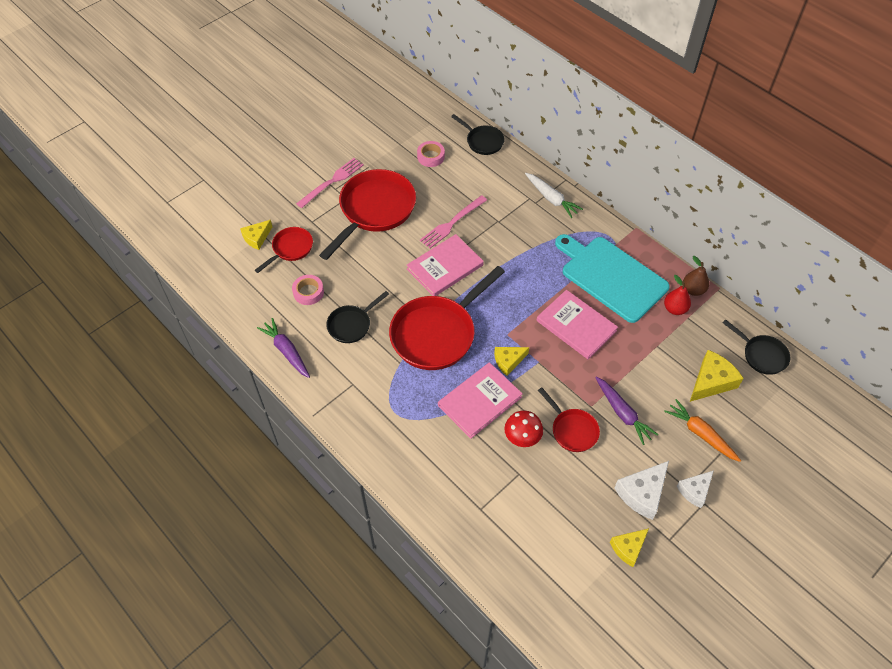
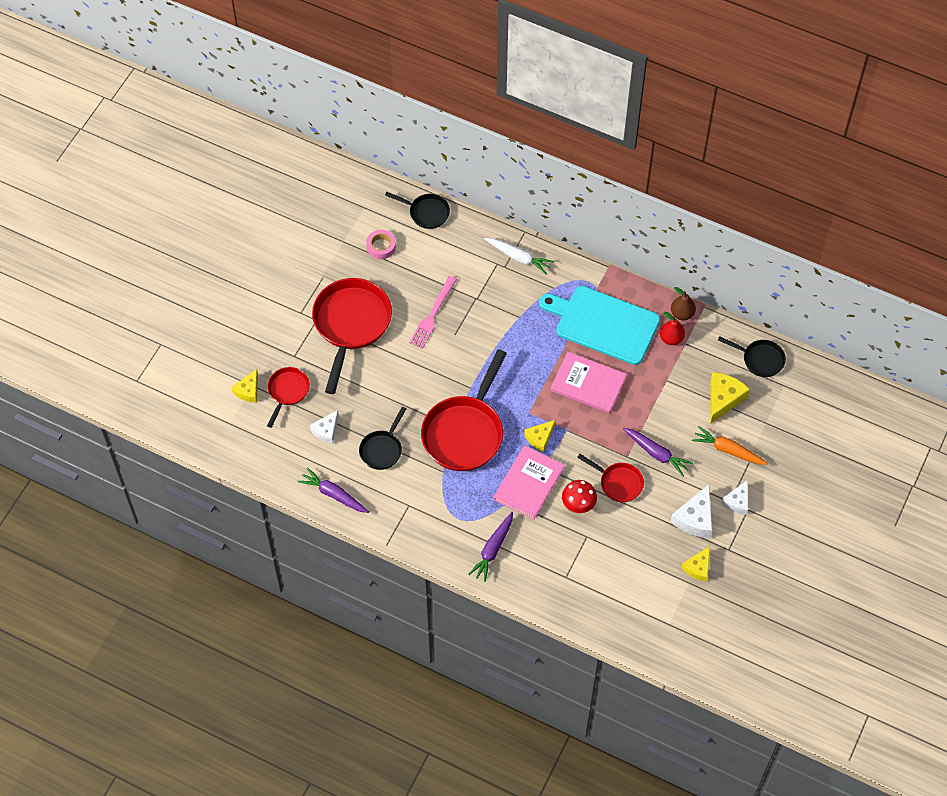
camera: 20 degrees left, 5 degrees up
(308, 292) = (326, 430): pink tape -> white cheese
(332, 181) = (294, 305): pink fork -> none
(416, 455) = (493, 549): none -> purple carrot
(445, 267) = (445, 363): pink book -> none

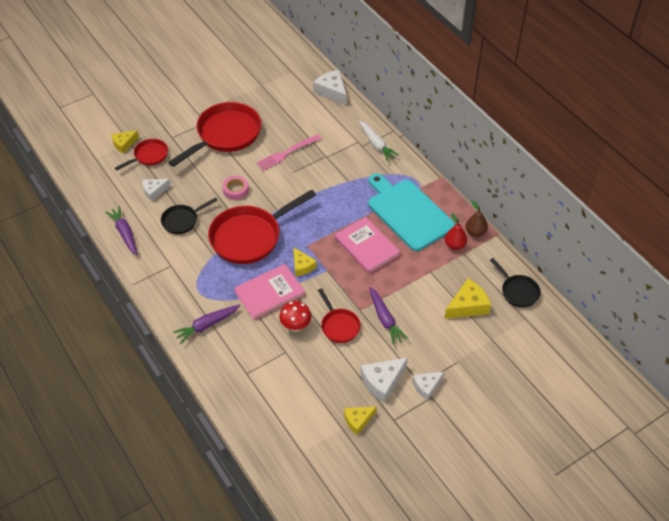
camera: 30 degrees right, 10 degrees down
(381, 246) = (284, 98): pink tape -> pink tape (235, 190)
(426, 213) = (332, 91): black pan -> white cheese
(540, 438) = (302, 266): yellow cheese -> yellow cheese turned 105 degrees counterclockwise
(728, 450) = (445, 344): orange carrot -> none

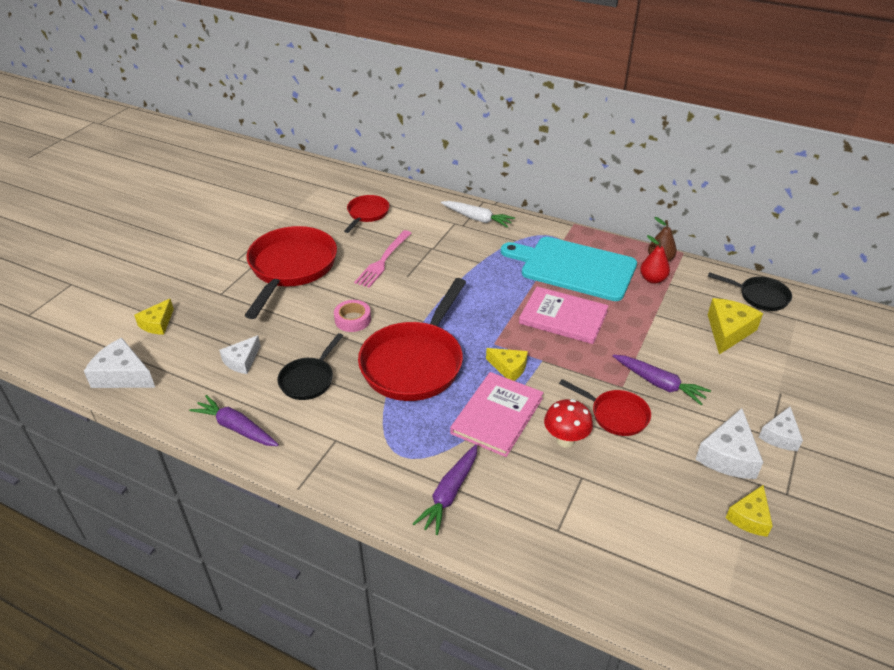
camera: 30 degrees left, 10 degrees down
(149, 156) = (204, 324): red pan -> red pan (367, 214)
(332, 91) = (383, 189): white cheese -> white cheese (123, 375)

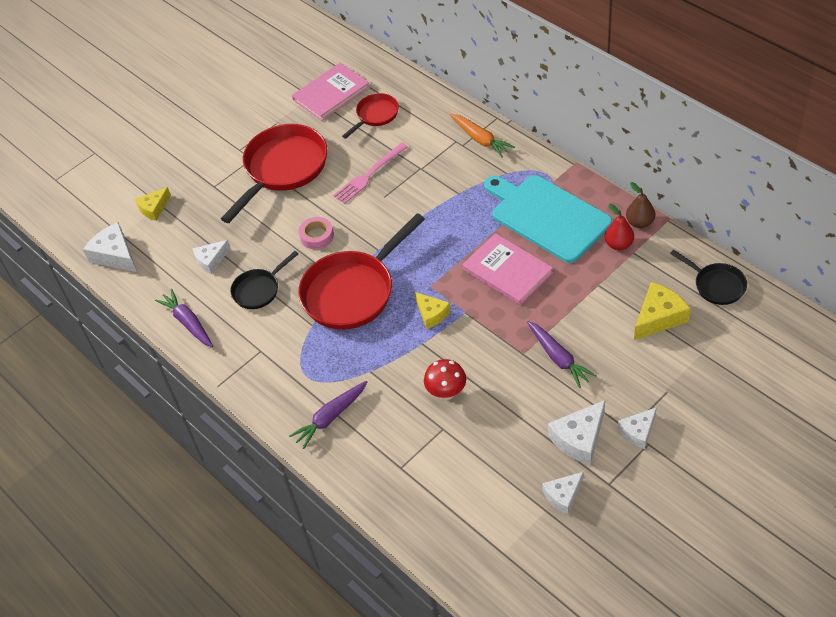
camera: 25 degrees right, 10 degrees up
(477, 219) = (480, 139): white carrot -> orange carrot
(497, 415) = (400, 358): pink book -> pink book (331, 94)
(616, 415) = (502, 379): red pan -> none
(749, 517) = (563, 495): yellow cheese -> white cheese

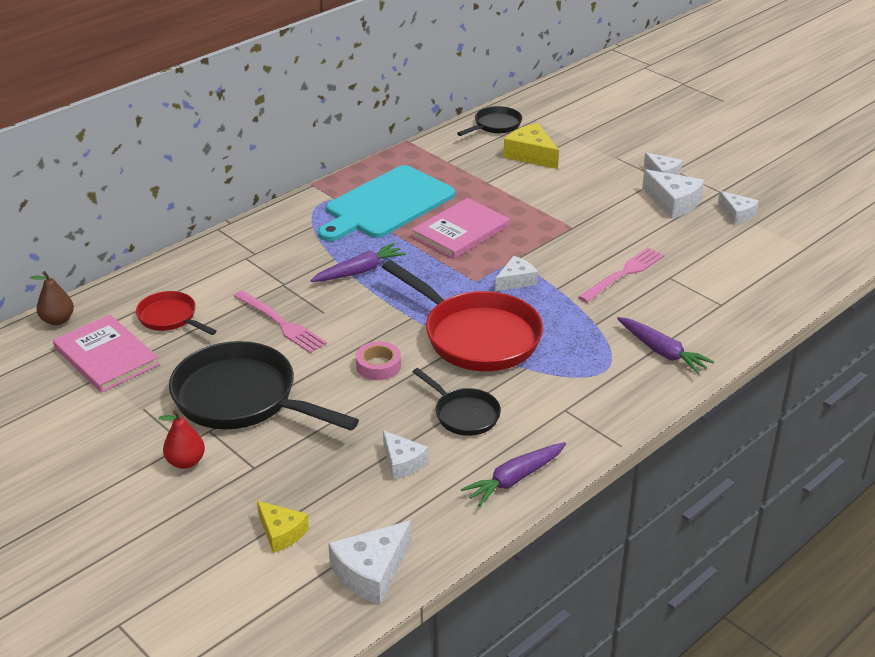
camera: 95 degrees left, 15 degrees down
(283, 168) = (242, 398): red pan -> black pan
(432, 314) = (516, 281): yellow cheese -> white cheese
(446, 393) = (624, 274): red mushroom -> pink fork
(480, 139) = (250, 241): orange carrot -> none
(558, 358) = (578, 208): purple carrot -> purple carrot (359, 271)
(618, 244) = (435, 168): red pear -> red pear (186, 462)
(639, 223) = (408, 155): brown pear -> brown pear (58, 320)

